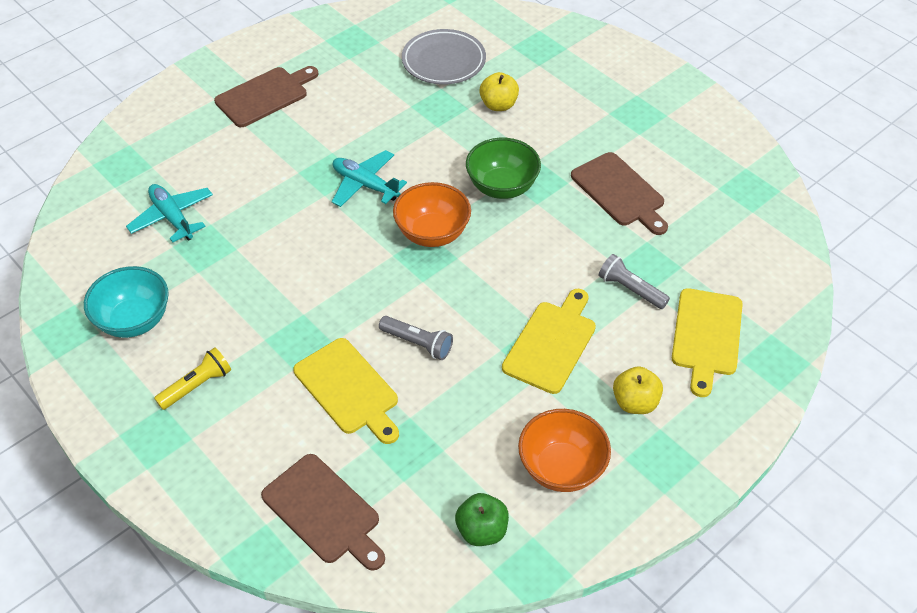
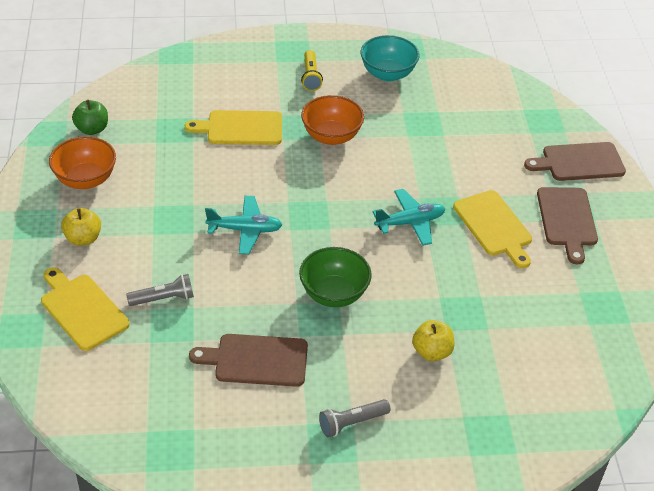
camera: 125 degrees right, 5 degrees down
(172, 218) = (466, 121): turquoise plane -> turquoise plane (245, 230)
(324, 512) = (174, 83): brown cutting board -> brown cutting board (579, 162)
(417, 343) = (240, 172): grey flashlight -> grey flashlight (352, 423)
(432, 233) = (326, 230): orange bowl -> orange bowl (331, 136)
(443, 61) = (524, 351): grey plate -> none
(551, 343) = (169, 230): yellow cutting board -> yellow cutting board (494, 226)

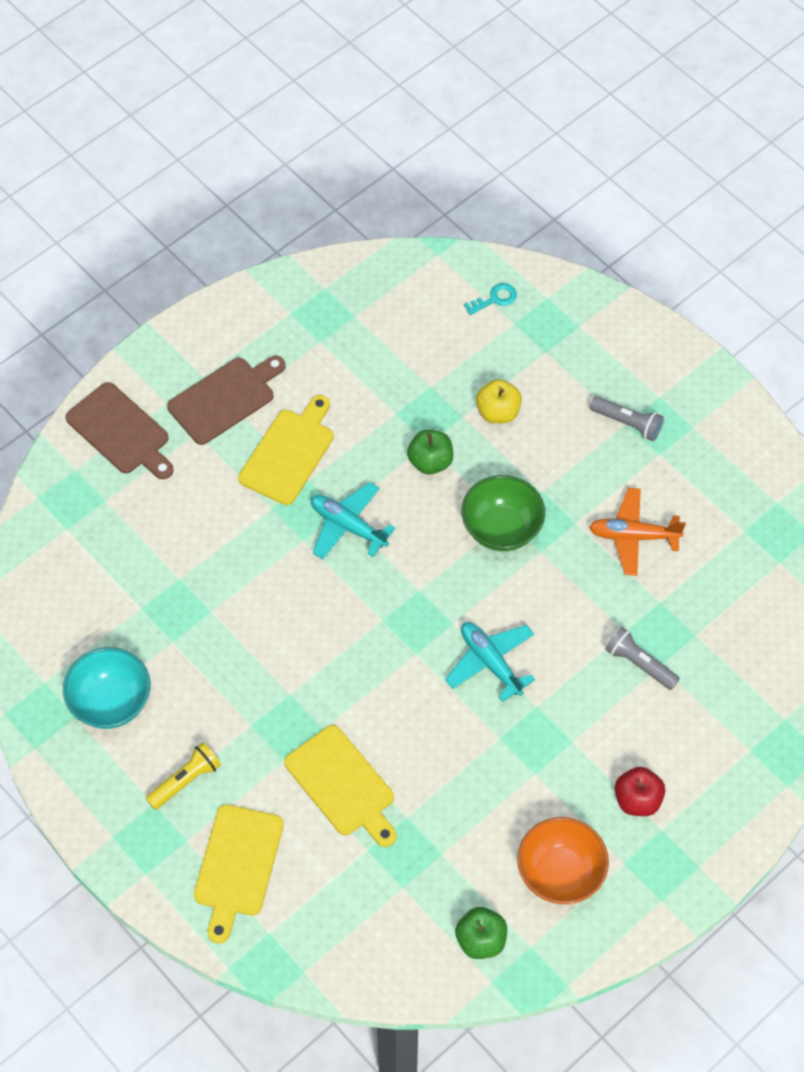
camera: 125 degrees left, 15 degrees up
(82, 309) = (716, 721): yellow cutting board -> yellow cutting board (237, 866)
(83, 238) = (637, 800): yellow apple -> red apple
(256, 360) = (633, 536): brown cutting board -> orange plane
(331, 136) = (277, 684): orange bowl -> none
(423, 290) = (430, 462): none -> green apple
(541, 417) = (495, 299): none -> turquoise key

